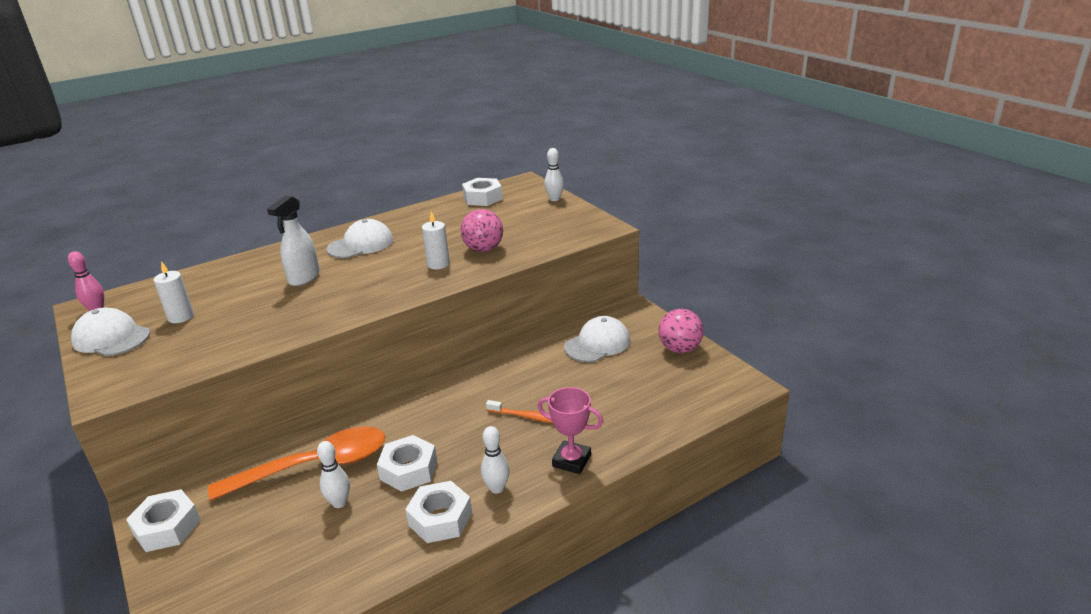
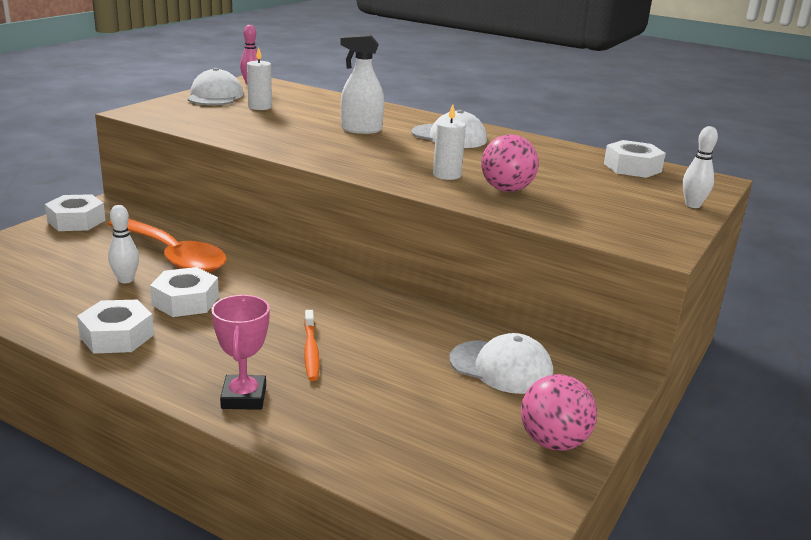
camera: 60 degrees right, 5 degrees down
(497, 488) = (175, 358): white bowling pin -> none

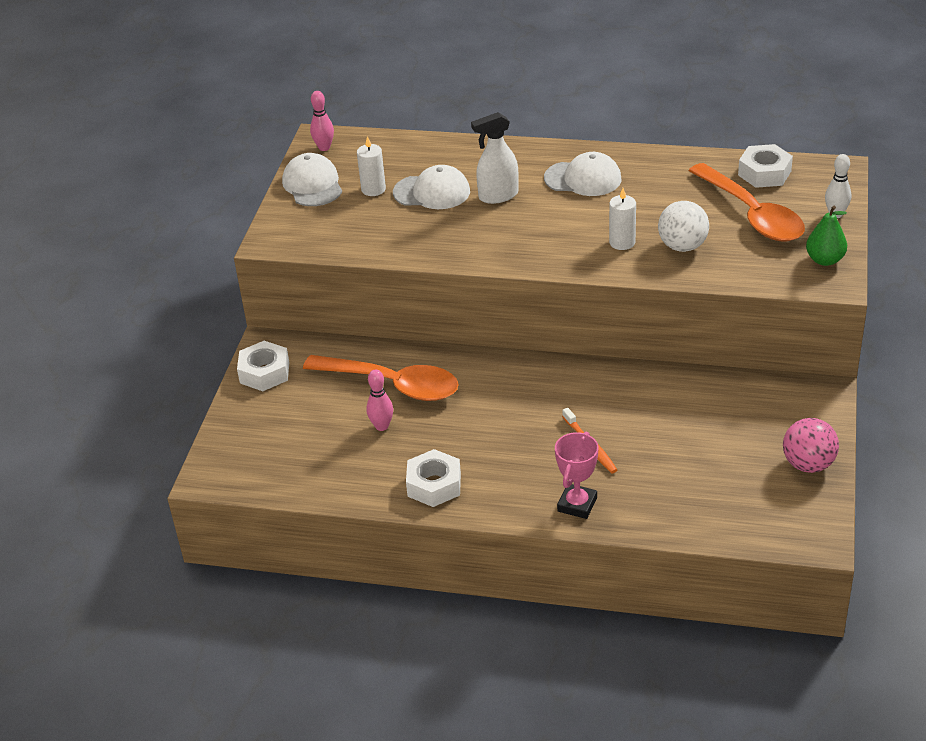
camera: 15 degrees left, 15 degrees up
(126, 280) = (382, 426): white bowling pin -> pink bowling pin
(185, 301) = (452, 431): white nut -> none
(244, 397) = (577, 504): pink trophy -> pink trophy turned 45 degrees clockwise
(501, 367) = (737, 410): white cap -> white cap (432, 192)
(506, 190) = (682, 246): pink ball -> white ball
(599, 187) = (752, 214): none -> orange spoon
(659, 230) = (824, 260): none -> green pear

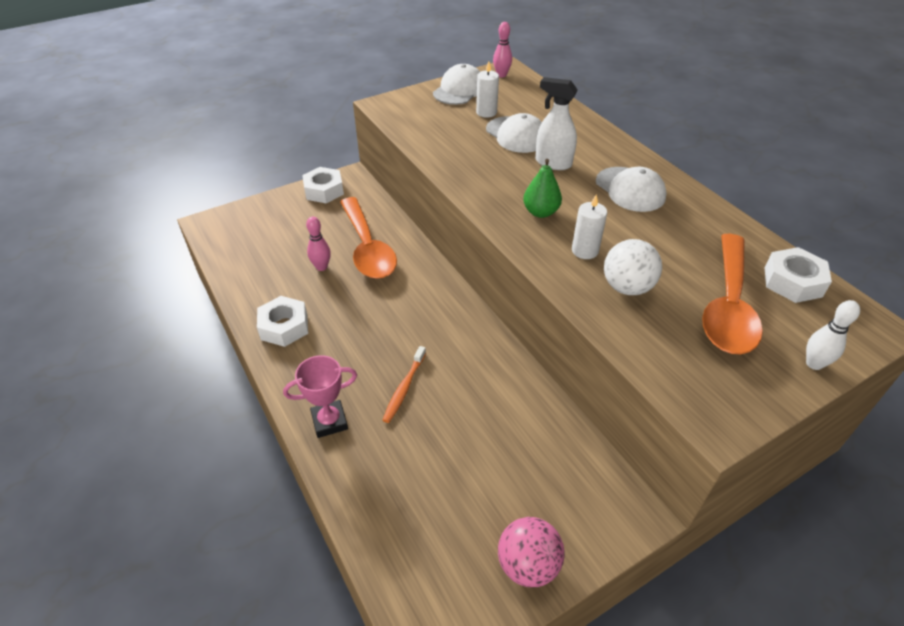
camera: 45 degrees right, 5 degrees up
(824, 260) = (740, 395): green pear -> green pear (540, 212)

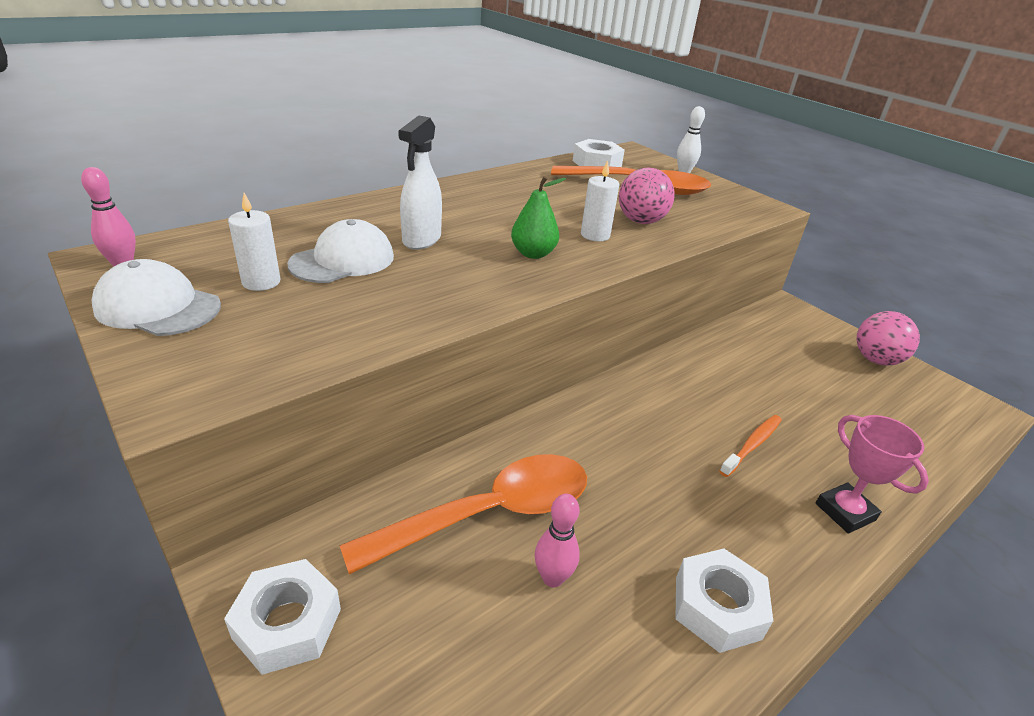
camera: 100 degrees left, 10 degrees down
(404, 388) = (752, 445): orange toothbrush -> orange toothbrush turned 60 degrees counterclockwise
(627, 287) = (641, 221): white ball -> pink ball
(630, 189) = (476, 204): white cap -> none

